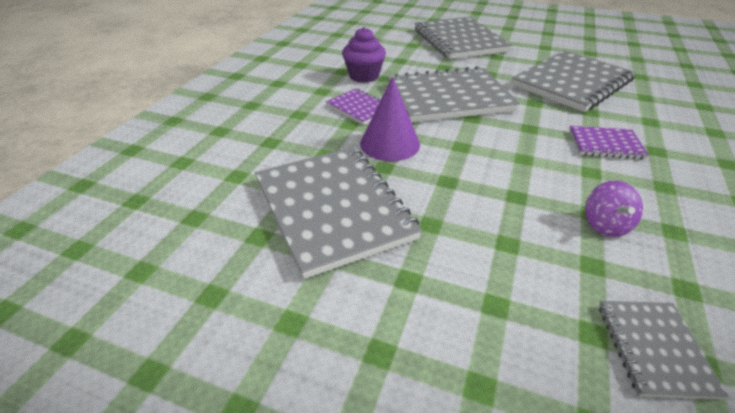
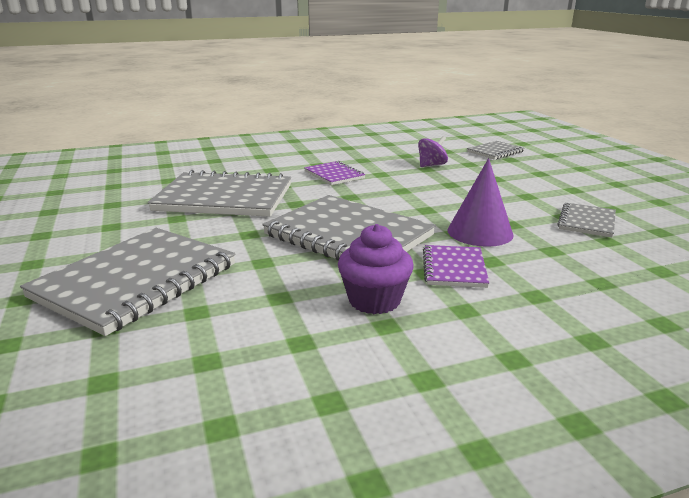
camera: 130 degrees left, 15 degrees down
(333, 209) = (587, 222): grey notebook -> grey notebook, size x0.49

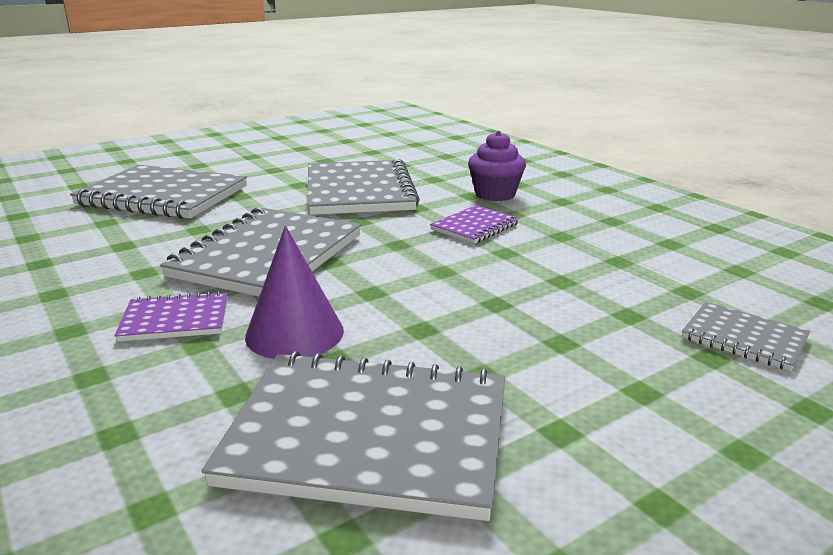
camera: 75 degrees right, 0 degrees up
(374, 300) = (104, 283): purple cupcake -> purple cupcake (495, 194)
(431, 165) = (583, 283): purple spinning top -> none
(587, 222) = (369, 436): grey notebook -> grey notebook, size x2.03

